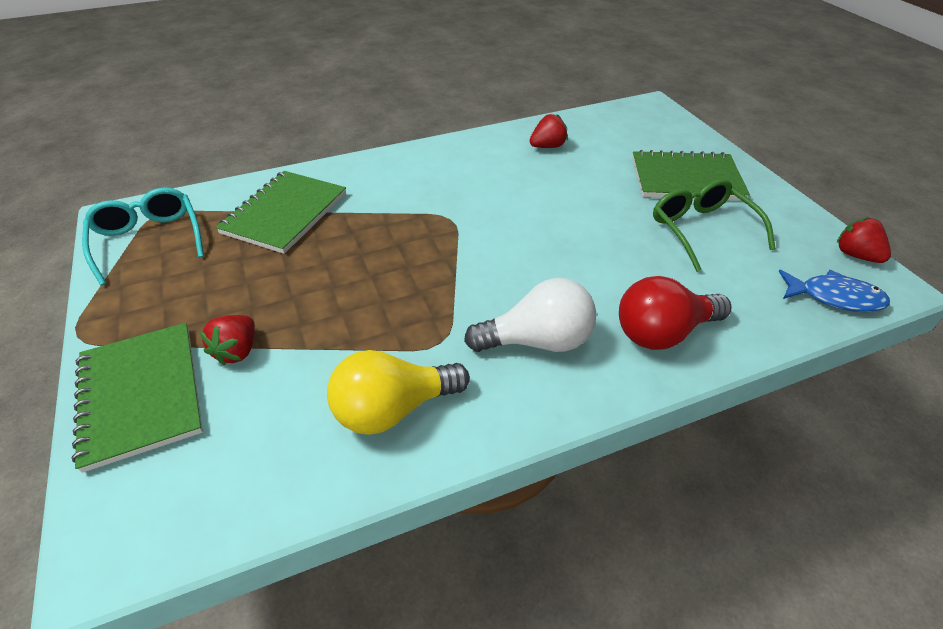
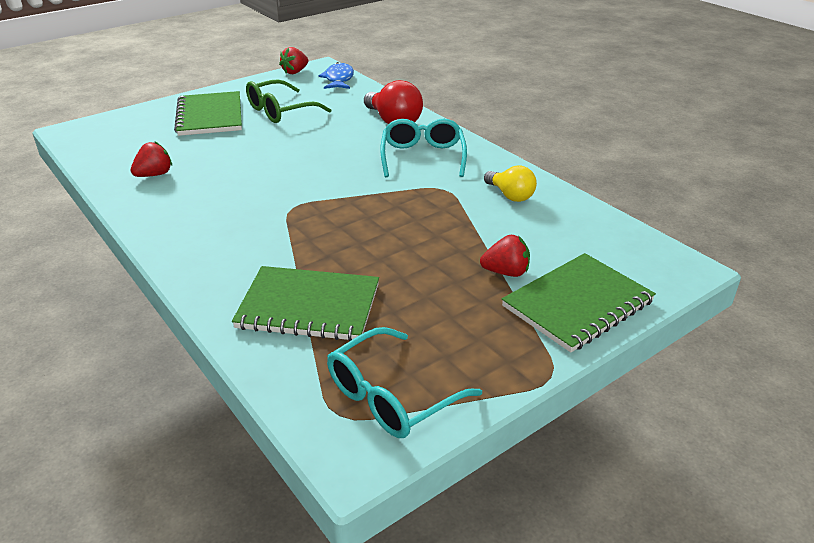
camera: 105 degrees left, 10 degrees down
(393, 409) = (510, 195): yellow light bulb -> yellow light bulb, size x0.66
(537, 341) = (422, 157): white light bulb -> turquoise glasses
(547, 146) = (154, 175): red strawberry -> red strawberry turned 90 degrees clockwise

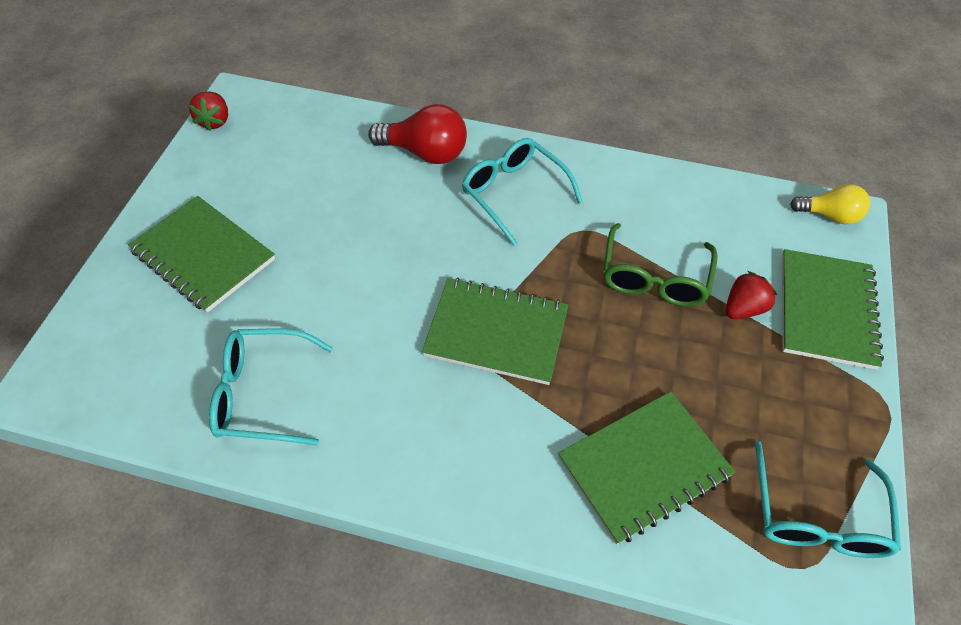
camera: 40 degrees left, 20 degrees up
(154, 175) = (262, 394): red strawberry -> turquoise glasses
(280, 111) = (280, 201): green glasses -> green glasses (654, 278)
(314, 208) = (496, 333): none -> green notebook
(338, 79) = (284, 110): blue fish -> none
(510, 195) = (645, 204): yellow light bulb -> yellow light bulb (829, 215)

